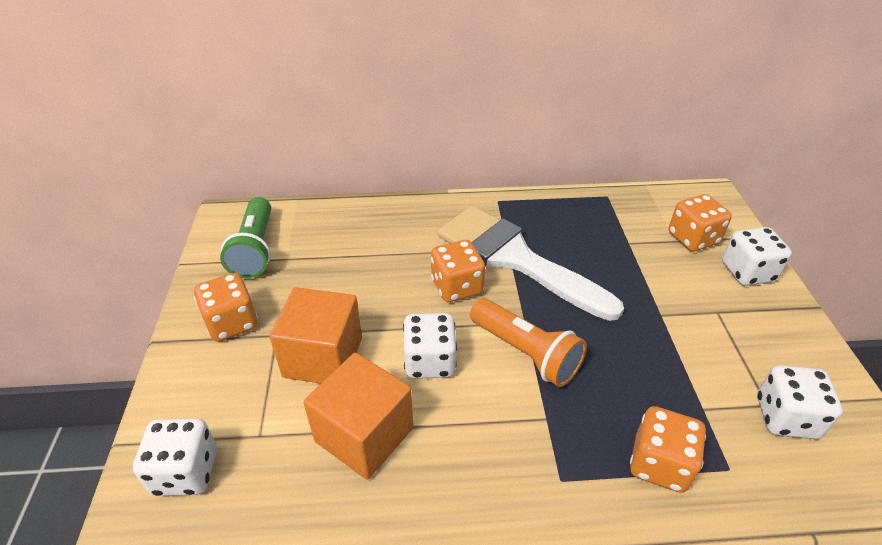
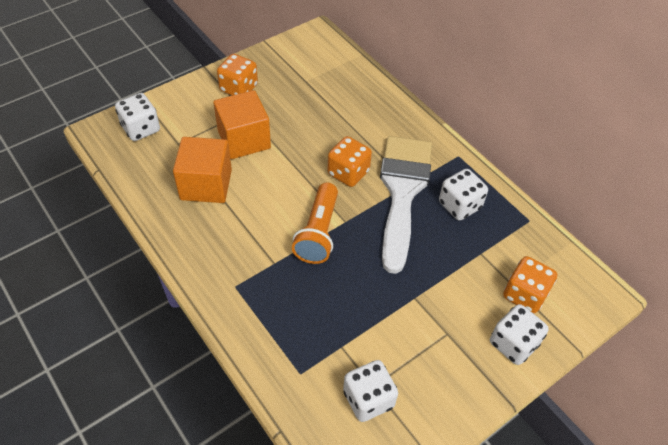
camera: 55 degrees right, 10 degrees up
(255, 249) = (301, 63): green flashlight -> none
(430, 361) = (276, 188): white dice -> white dice (459, 205)
(659, 464) = (279, 333): orange dice -> none

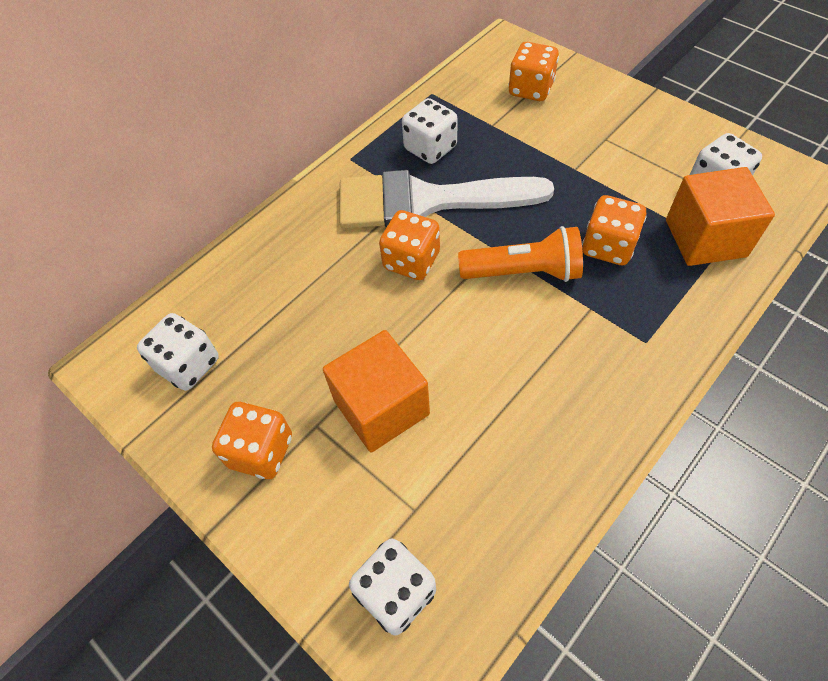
camera: 95 degrees left, 5 degrees up
(206, 184) = (490, 433): orange cube -> orange cube (705, 238)
(325, 292) = (608, 246): none -> orange dice
(513, 343) = (592, 92): white dice -> white dice (188, 365)

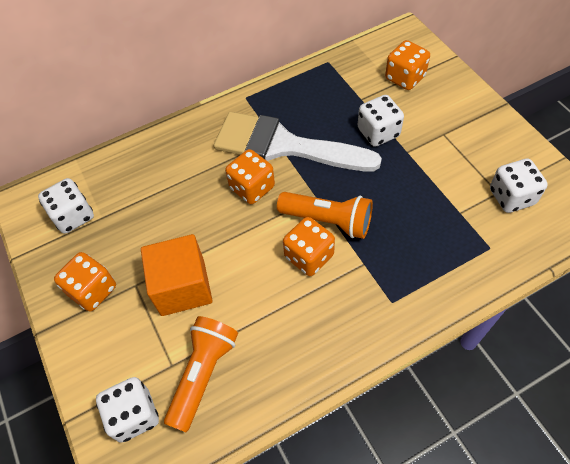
camera: 20 degrees right, 0 degrees up
(430, 148) = (306, 105): white dice -> white dice (378, 132)
(461, 506) = (203, 374): none -> orange flashlight
(608, 246) = (401, 220): orange dice -> orange dice (309, 256)
(705, 238) = (480, 237): orange cube -> none

